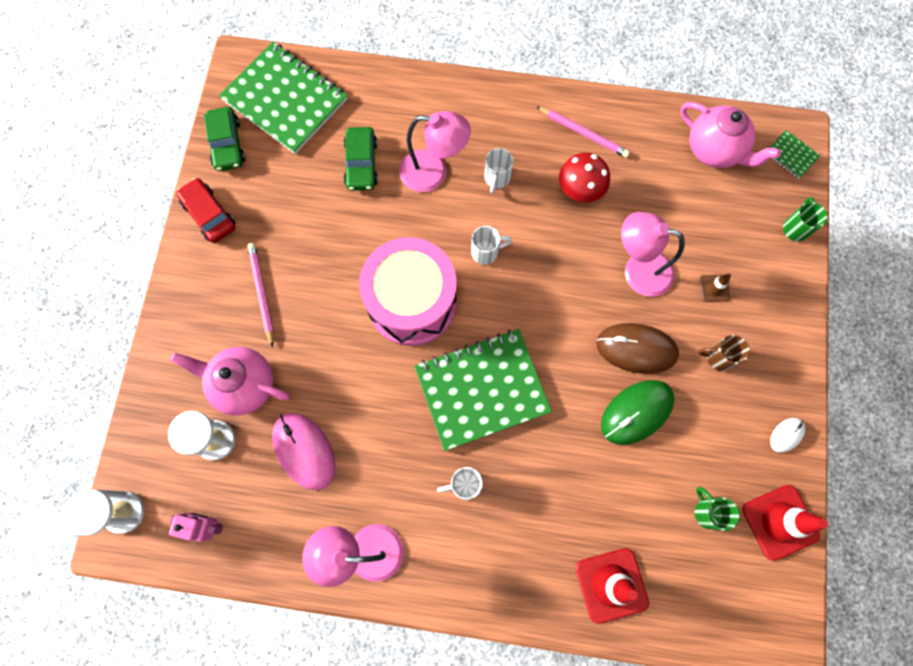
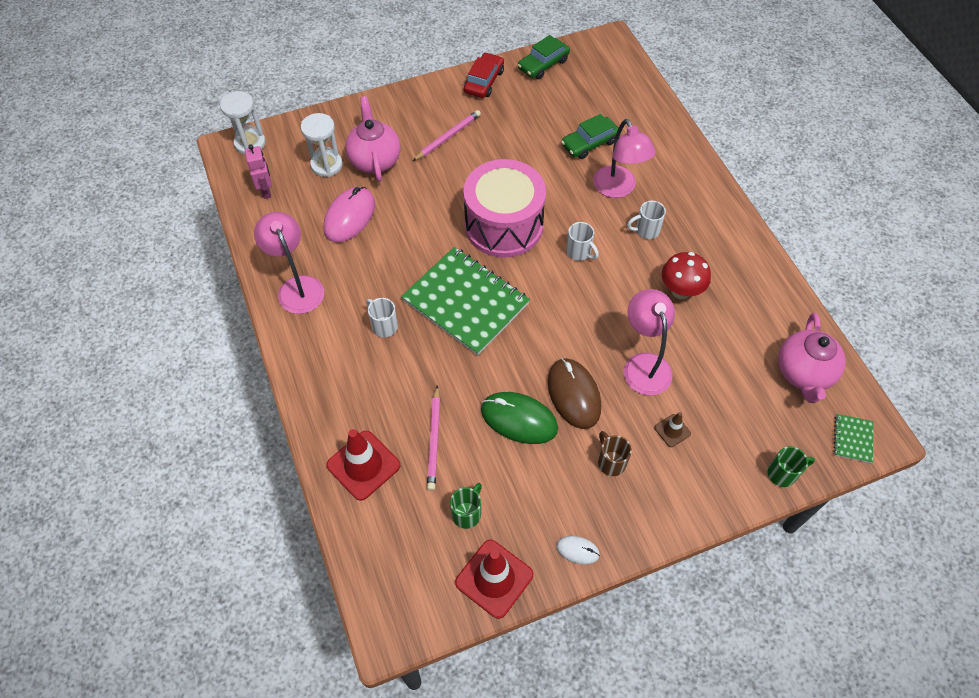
camera: 60 degrees right, 15 degrees down
(285, 100) = (603, 77): green notebook -> none
(583, 133) = (735, 270): pink pencil -> pink pencil (434, 439)

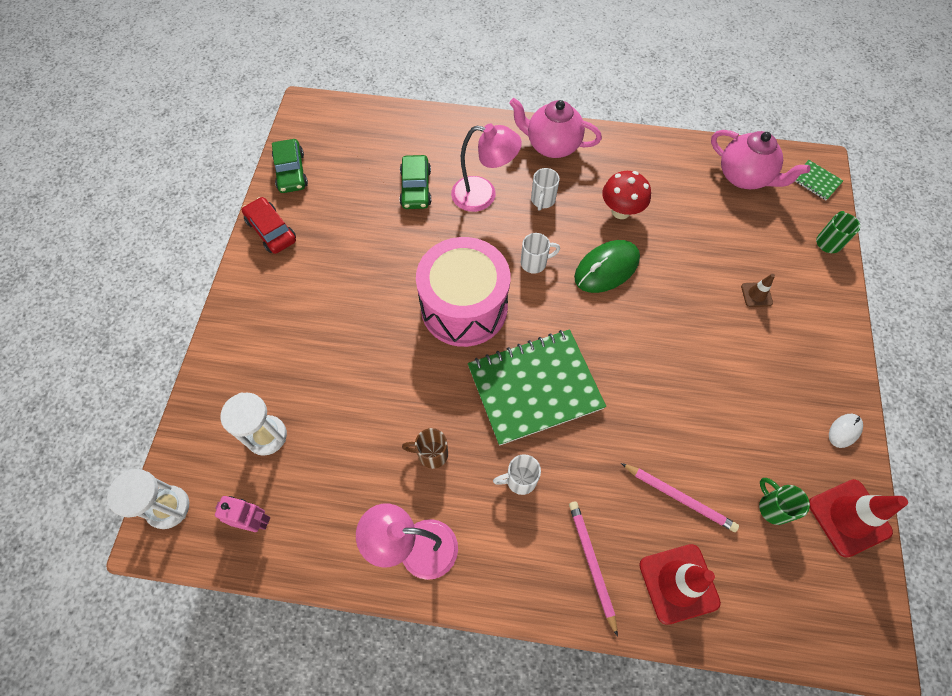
camera: 60 degrees left, 5 degrees up
(349, 217) = (356, 446): pink mouse -> none
(375, 160) = (297, 383): pink teapot -> pink teapot (552, 145)
(448, 137) = (318, 299): pink pencil -> pink pencil (592, 563)
(519, 419) = (691, 409): green mouse -> green mouse (606, 268)
(574, 394) = (686, 349): brown mouse -> none
(611, 462) = (767, 357): brown mug -> brown mug (431, 454)
(644, 364) = (681, 279): pink lamp -> none

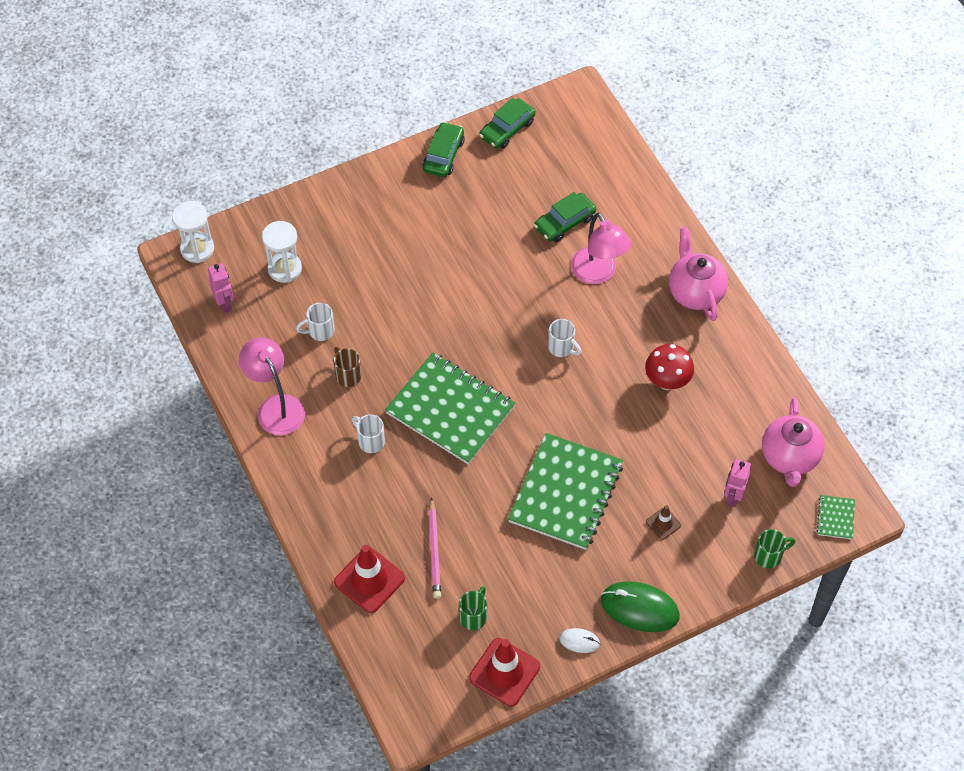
camera: 55 degrees right, 5 degrees down
(271, 230) = (443, 155): red car -> green car
(464, 307) = (481, 324): pink drum -> none
(542, 200) = (629, 318): white mug -> white mug (320, 331)
(592, 563) = (343, 519): pink pencil -> none
(606, 268) = (599, 401): green mouse -> green mouse (639, 608)
(682, 348) = (565, 493): none -> green notebook
(758, 233) = (733, 497): none -> pink robot

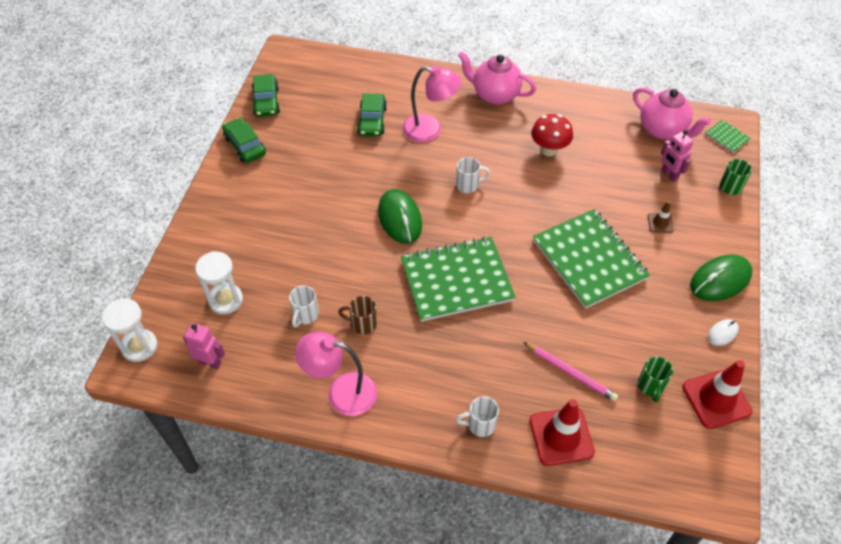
camera: 50 degrees left, 5 degrees down
(370, 441) = (435, 349): white mug -> white mug (480, 425)
(473, 616) = (650, 386): green mug -> green mug turned 150 degrees counterclockwise
(475, 324) = (400, 218): none -> green mouse

